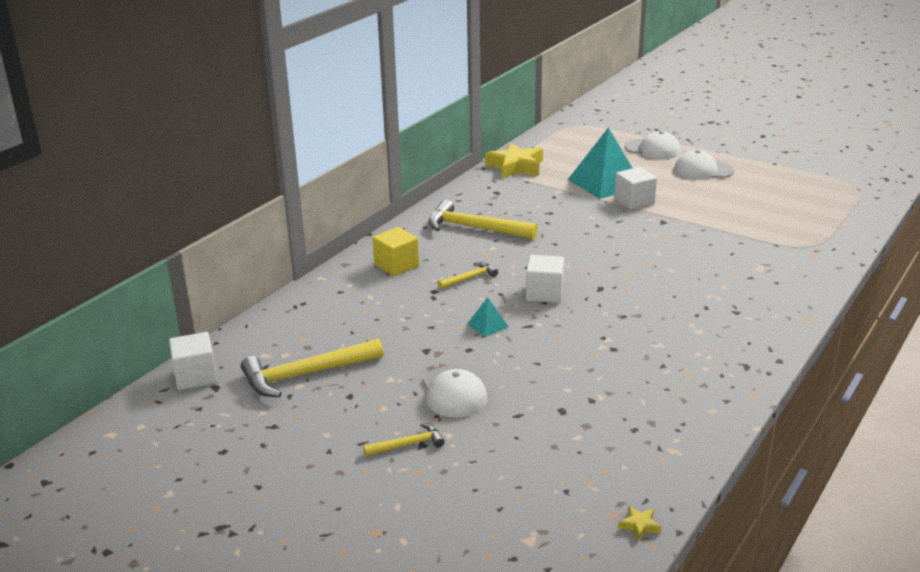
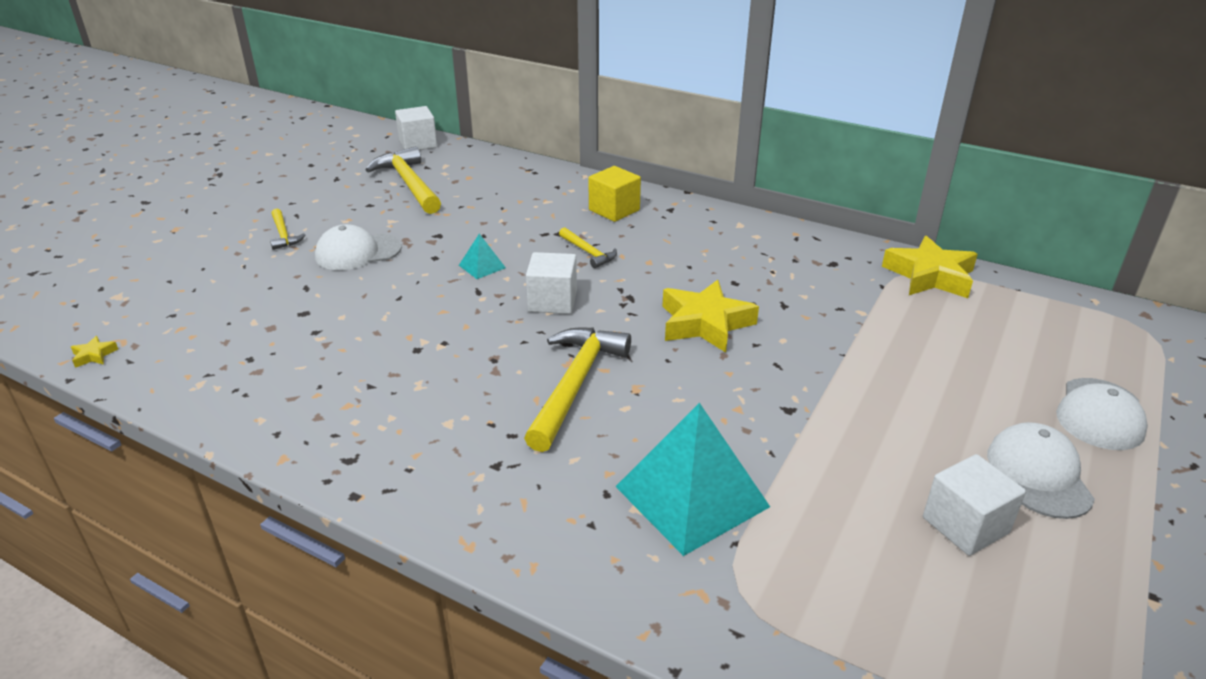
camera: 85 degrees right, 5 degrees up
(474, 228) = (718, 251): yellow hammer -> yellow hammer (575, 384)
(573, 239) = (705, 323): none -> yellow star
(605, 182) = (915, 355): turquoise pyramid -> turquoise pyramid (691, 496)
(634, 201) = (855, 382): white cube -> white cube (965, 525)

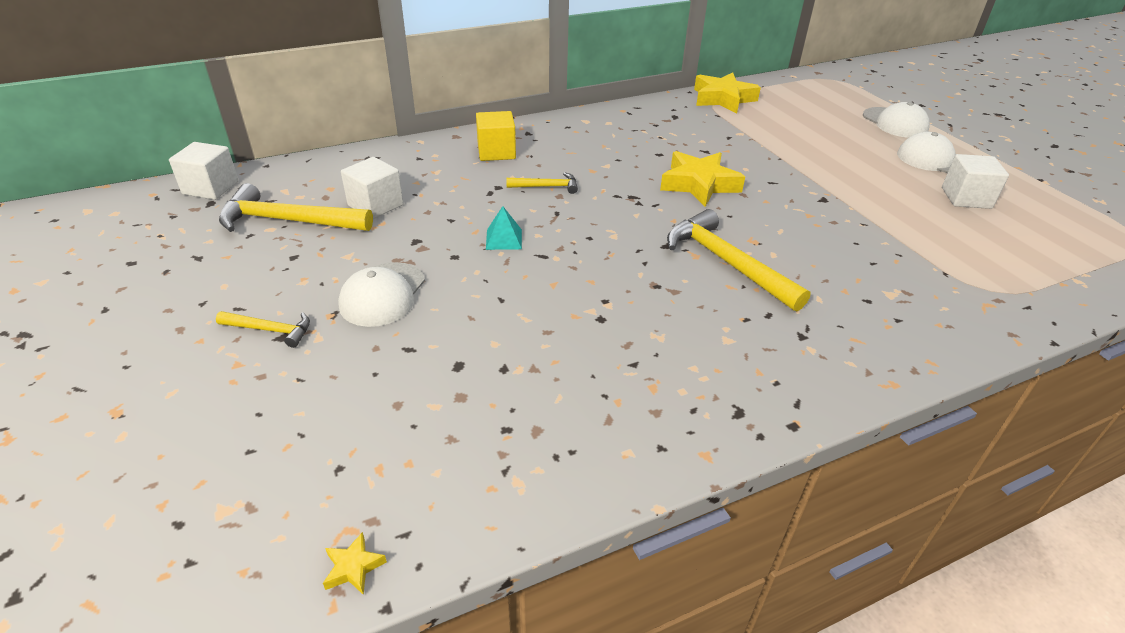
camera: 55 degrees left, 5 degrees up
(552, 301) = (601, 228): white cube -> white cube (375, 205)
(691, 496) = (891, 269): turquoise pyramid -> none

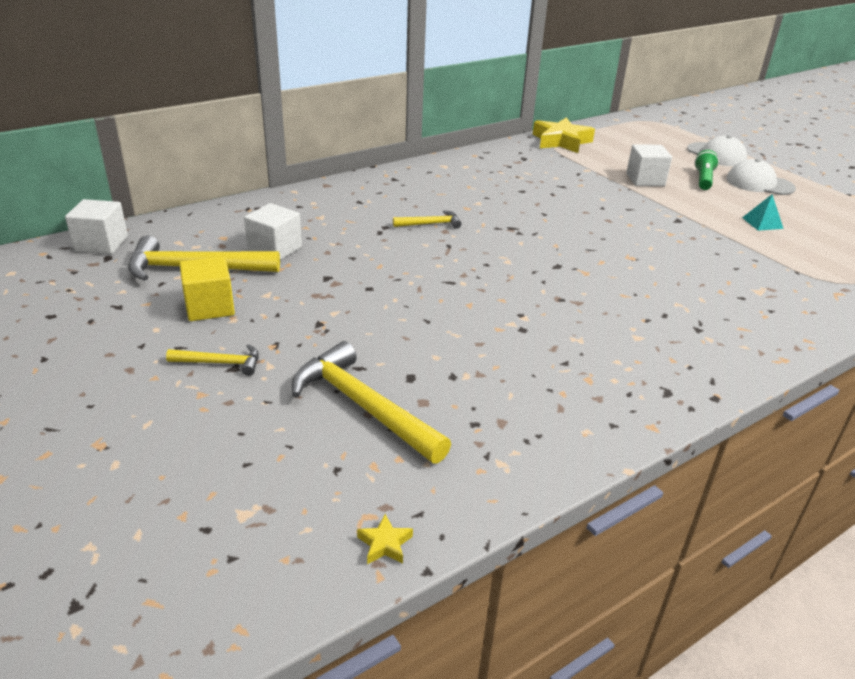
camera: 10 degrees left, 5 degrees down
(383, 294) = (315, 325): white cap -> none
(496, 152) = (371, 197): yellow cube -> yellow cube (210, 307)
(504, 239) = (409, 270): turquoise pyramid -> turquoise pyramid (762, 223)
(699, 184) = (567, 214): yellow star -> none
(727, 263) = (615, 276): yellow hammer -> yellow hammer (363, 406)
(870, 152) = (703, 179): none -> green flashlight
(966, 198) = (794, 212): white cube -> white cube (645, 180)

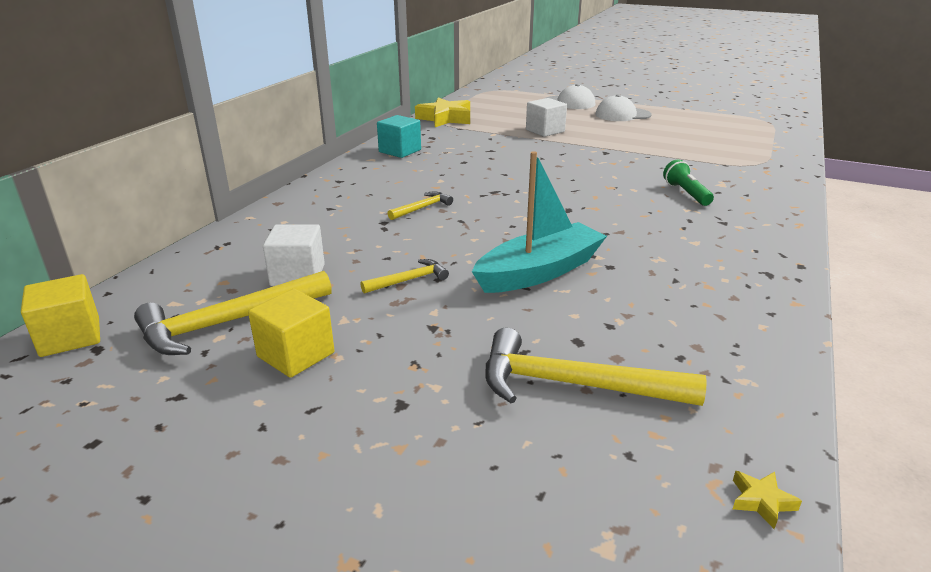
camera: 30 degrees left, 5 degrees down
(101, 244) = (70, 337): white cube -> yellow cube
(220, 363) = (381, 406): yellow hammer -> yellow hammer (409, 280)
(455, 311) = (539, 272): none -> turquoise boat
(478, 164) = (400, 151): none -> turquoise cube
(703, 179) = (584, 121): green flashlight -> green flashlight (686, 193)
(762, 223) = (660, 139): turquoise pyramid -> none

